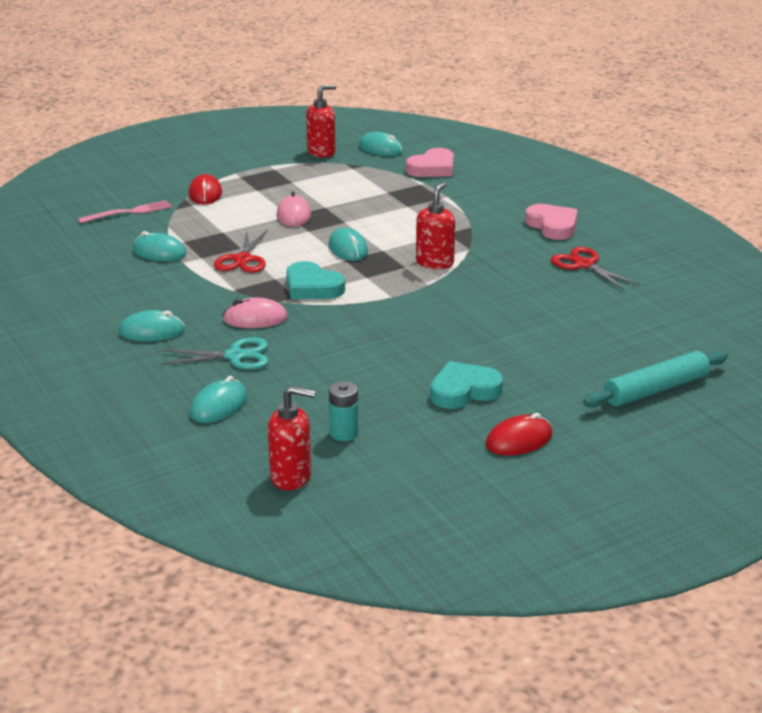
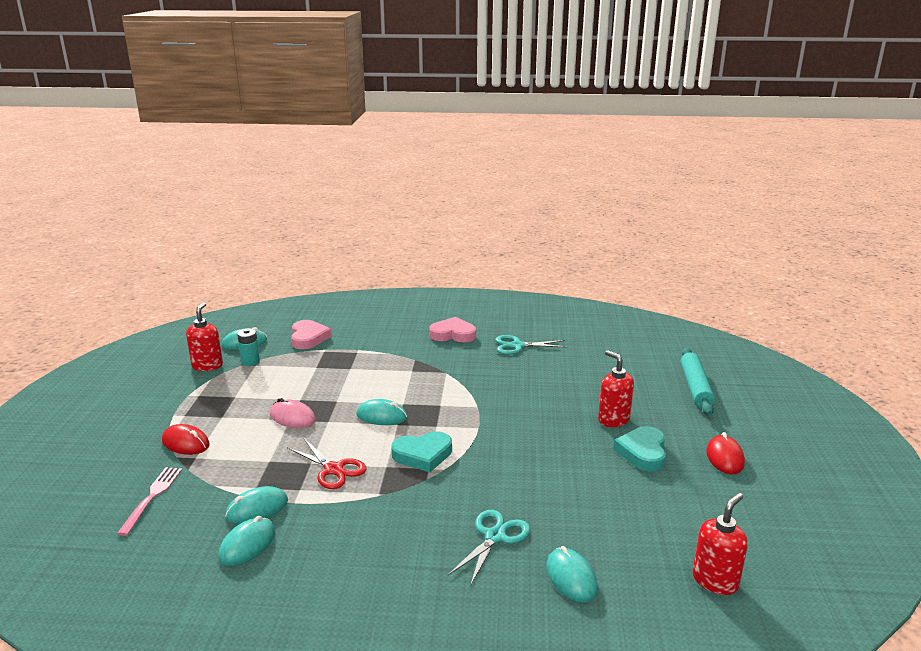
camera: 55 degrees left, 5 degrees down
(152, 331) = (401, 569): turquoise mouse -> turquoise mouse (247, 544)
(255, 318) = (442, 502): pink mouse -> none
(344, 433) = (664, 528): turquoise battery -> turquoise battery (250, 362)
(435, 263) = (449, 392): red soap dispenser -> red soap dispenser (613, 420)
(584, 265) = (517, 346): red scissors -> turquoise scissors

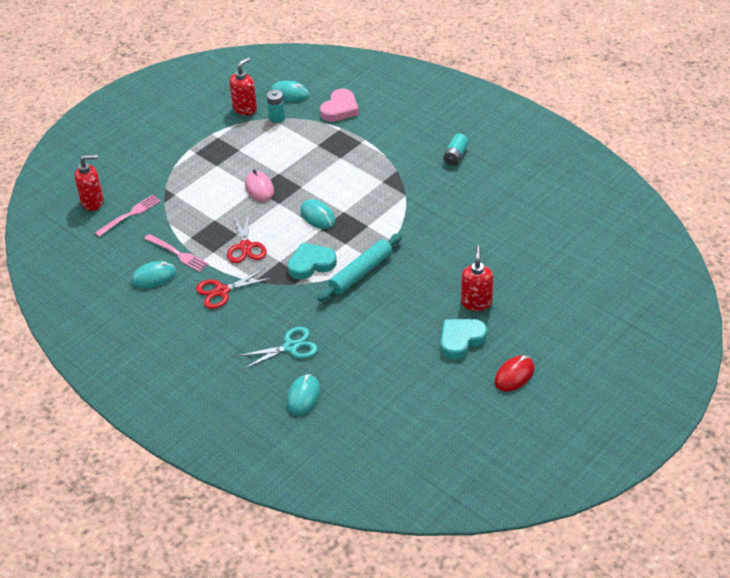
camera: 40 degrees right, 20 degrees up
(186, 443) = (178, 179): red mouse -> none
(257, 509) = (178, 254): turquoise mouse -> pink fork
(352, 521) = (222, 291): none -> red scissors
(423, 455) = (311, 264): turquoise heart -> turquoise heart turned 135 degrees clockwise
(453, 334) = (455, 155): pink heart -> turquoise battery
(517, 346) = (493, 193): turquoise scissors -> none
(695, 387) = (584, 306): turquoise rolling pin -> turquoise rolling pin (361, 272)
(715, 581) = (383, 447): red soap dispenser -> red soap dispenser (93, 202)

